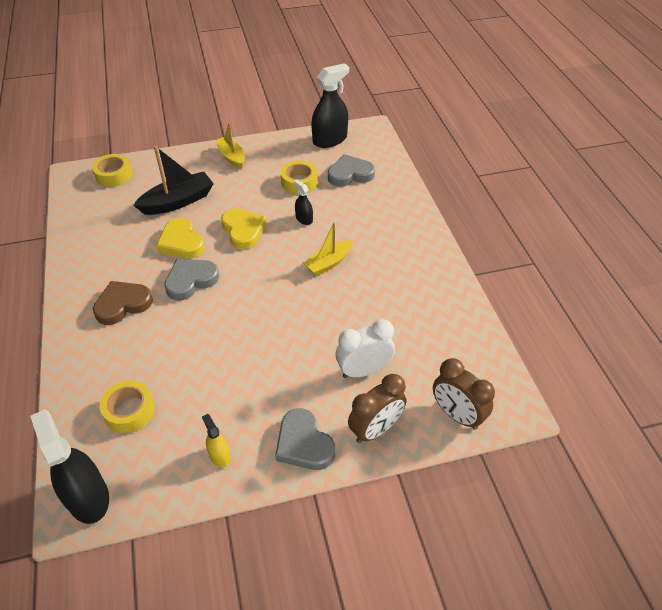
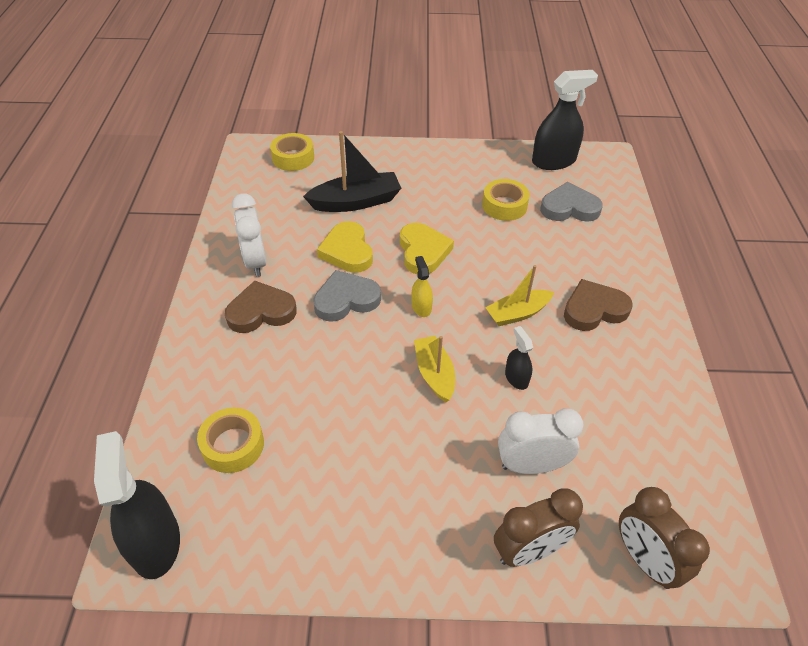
camera: 15 degrees right, 0 degrees up
(106, 266) = (255, 262): none -> white clock
(219, 455) = (323, 532): yellow spray bottle -> yellow spray bottle (421, 307)
(231, 157) = (431, 161): yellow boat -> yellow boat (434, 374)
(304, 219) = (499, 252): black spray bottle -> black spray bottle (516, 378)
(304, 443) = (431, 545): grey heart -> none
(385, 248) = (594, 309): none -> brown heart

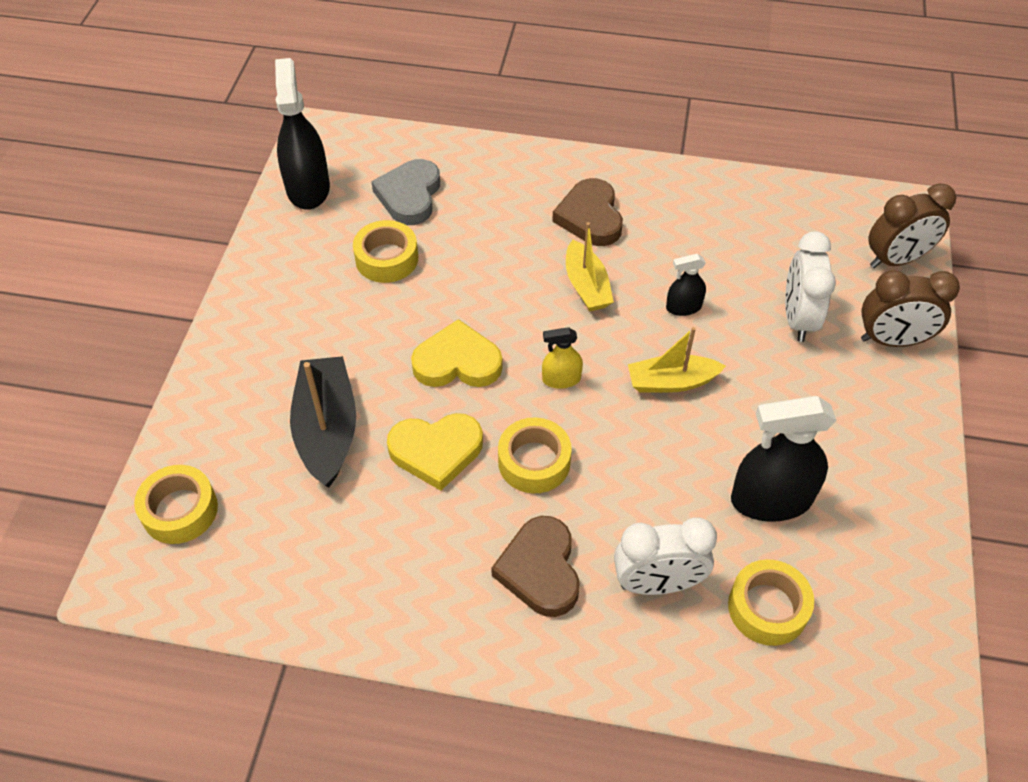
camera: 80 degrees left, 5 degrees up
(155, 543) = (904, 695): black spray bottle -> black spray bottle (771, 499)
(255, 262) = (433, 575): white clock -> white clock (657, 584)
(346, 300) = (534, 462): grey heart -> yellow tape
(529, 551) = (892, 340): brown clock -> brown clock turned 105 degrees clockwise

